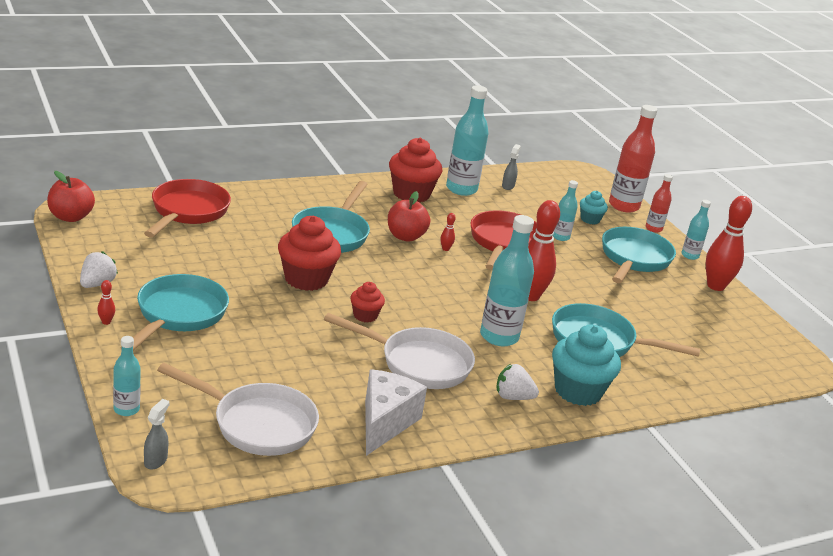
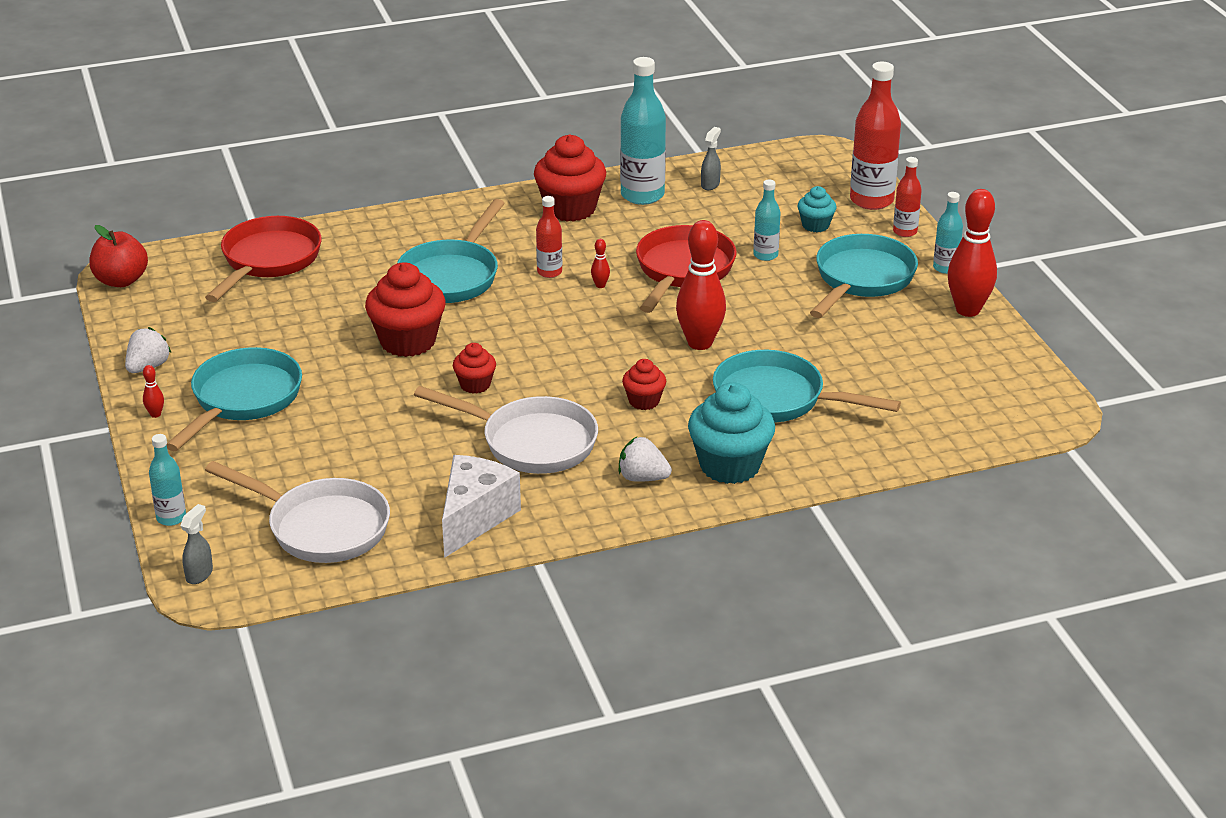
camera: 10 degrees right, 5 degrees up
(405, 236) = (549, 272): red apple -> red bottle
(499, 337) = (644, 401): turquoise bottle -> red cupcake

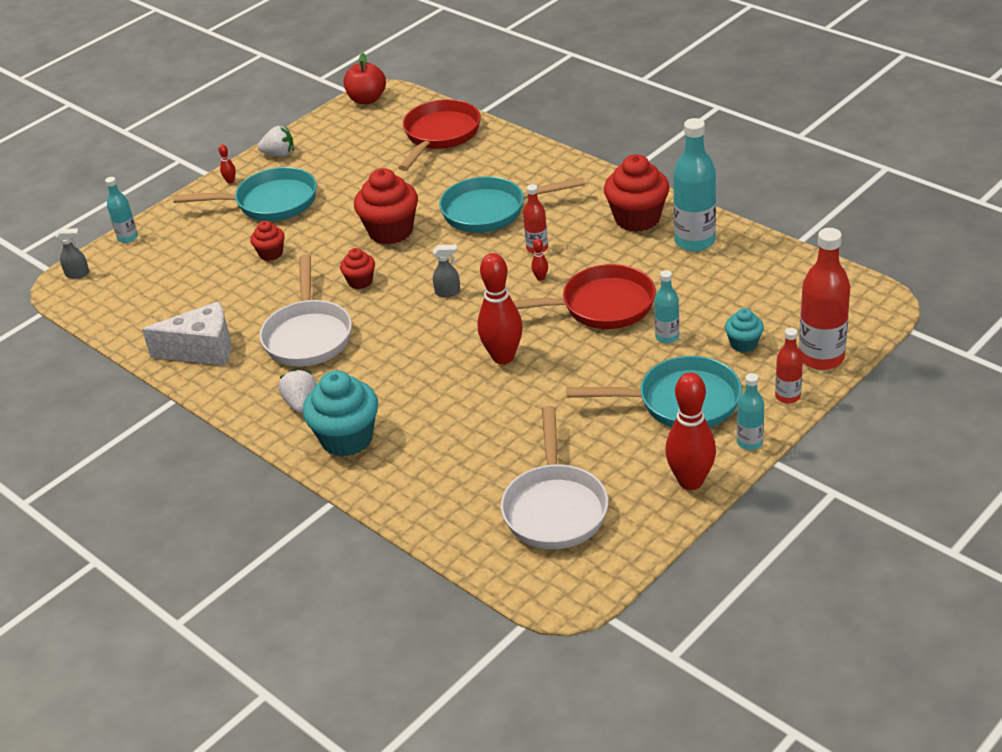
camera: 65 degrees right, 5 degrees up
(268, 261) = (440, 135): red pan -> red pan turned 60 degrees counterclockwise
(321, 527) = (153, 295): white pan -> white pan (555, 507)
(644, 401) = (400, 363): red cupcake -> red cupcake (271, 253)
(710, 184) = (749, 265): grey spray bottle -> grey spray bottle (448, 292)
(777, 399) = (457, 426): turquoise pan -> none

